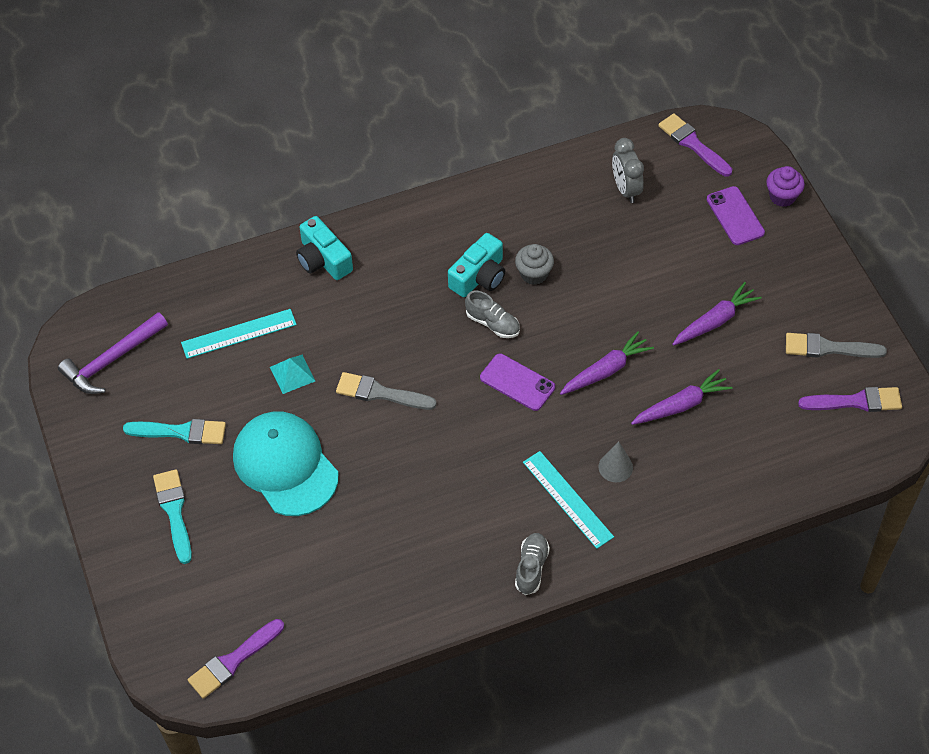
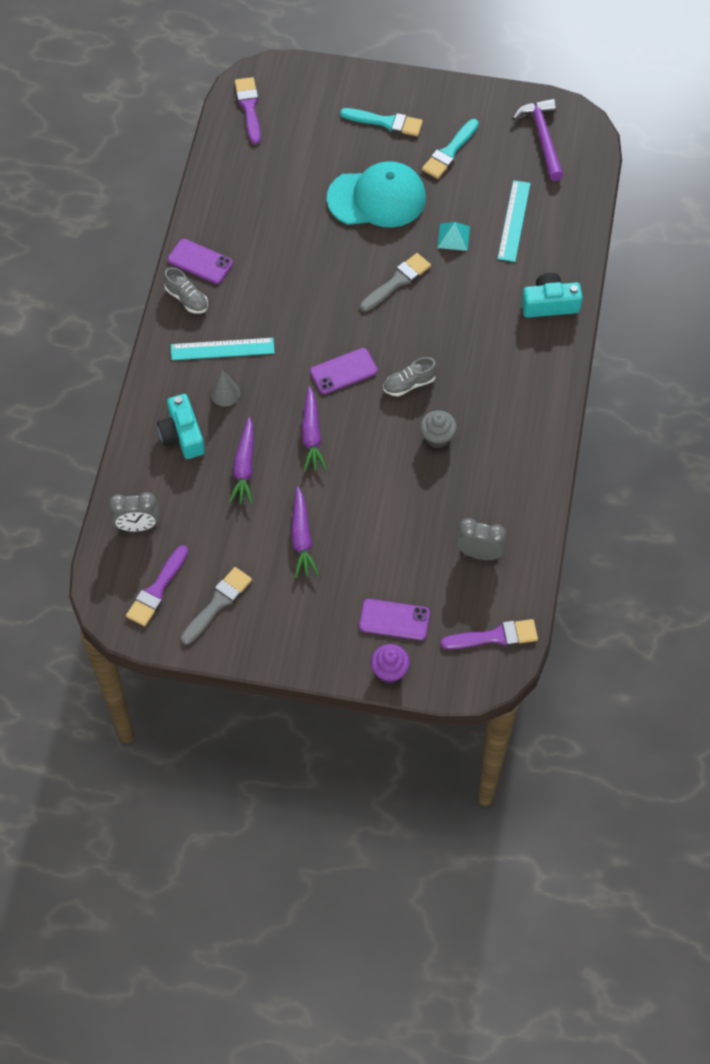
camera: 120 degrees right, 5 degrees up
(477, 583) = (200, 261): none -> purple phone
(479, 276) = (461, 398): turquoise camera -> turquoise camera (182, 435)
(810, 455) = (138, 526): none -> grey clock

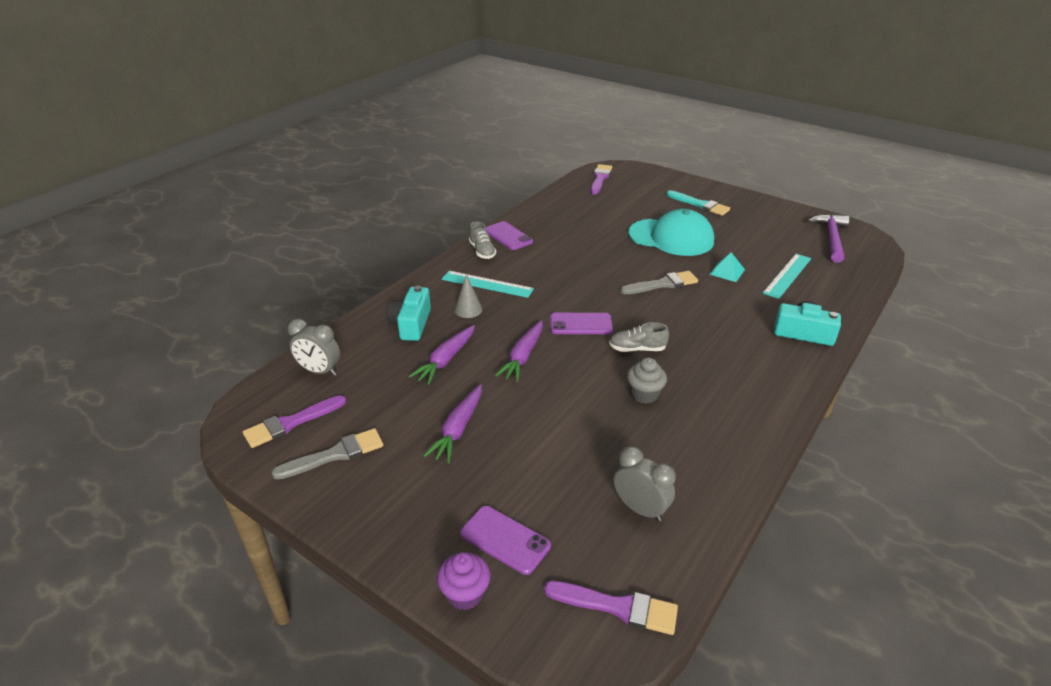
camera: 25 degrees right, 25 degrees down
(449, 152) = (745, 228): turquoise brush -> none

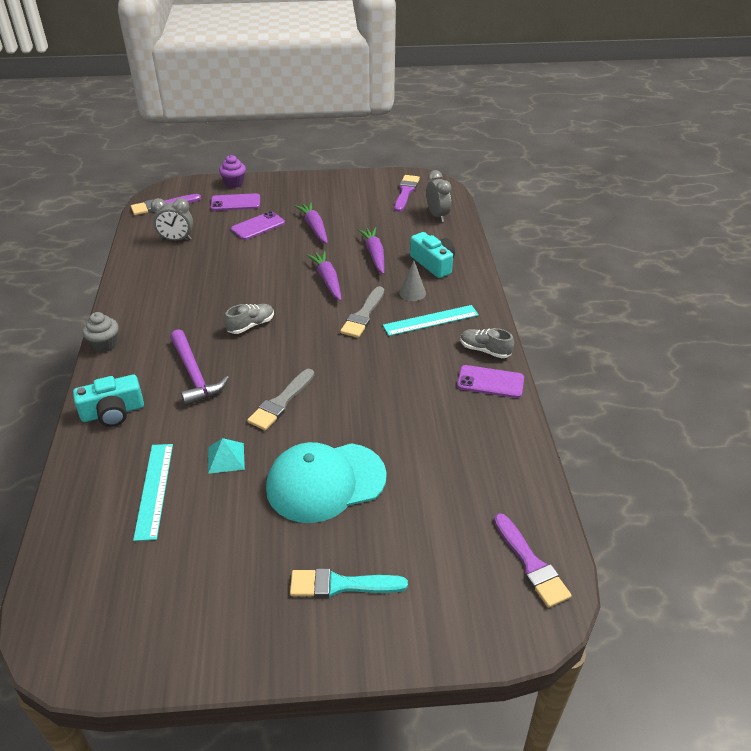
camera: 140 degrees right, 5 degrees up
(319, 371) = (437, 215): grey clock -> grey clock turned 90 degrees clockwise
(335, 455) = (361, 192): grey brush -> grey brush (363, 315)
(580, 324) = (314, 324): purple phone -> purple phone (258, 226)
(644, 394) = (219, 296): grey cupcake -> grey cupcake (105, 344)
(831, 238) = (114, 612): purple hammer -> purple hammer (194, 375)

